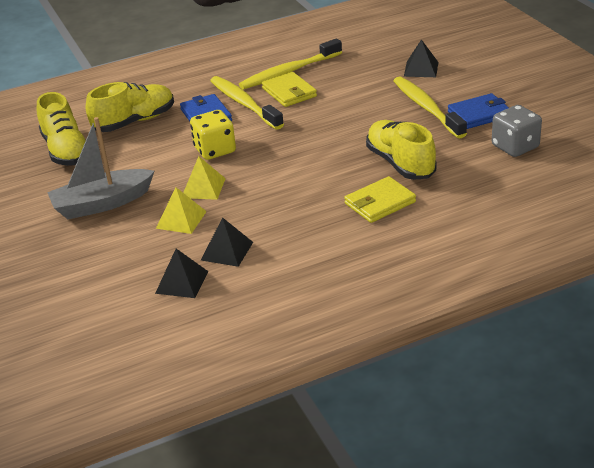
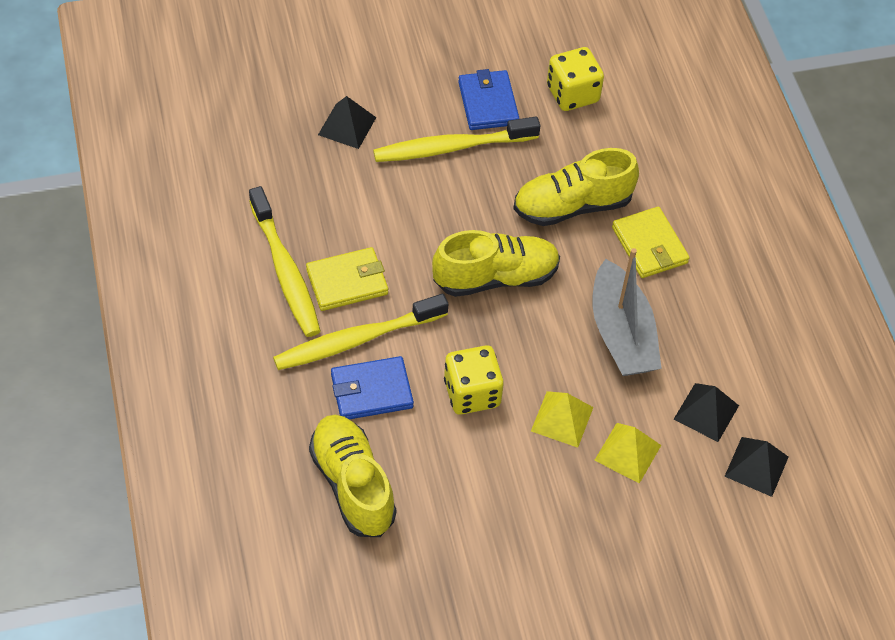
camera: 85 degrees left, 20 degrees up
(66, 150) = (404, 583): yellow shoe -> yellow shoe (495, 277)
(102, 204) = (564, 542): grey boat -> grey boat (621, 334)
(515, 147) = (572, 94): grey dice -> yellow dice

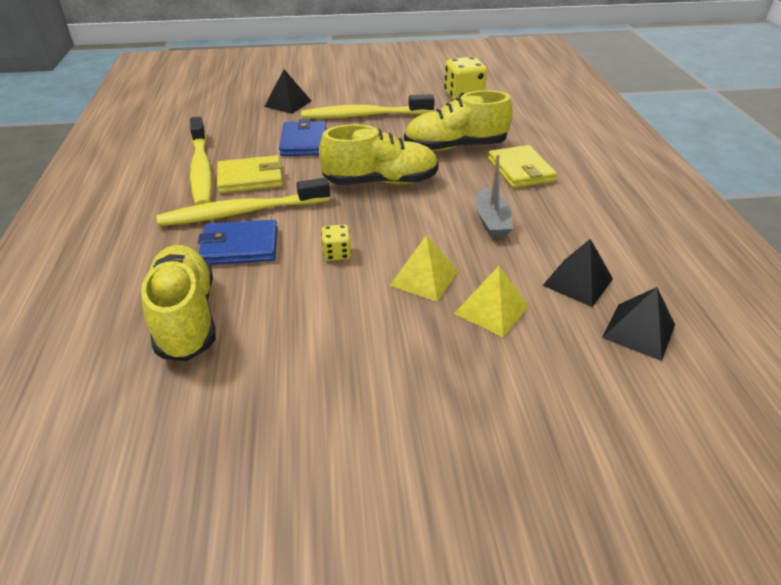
camera: 10 degrees right, 15 degrees down
(472, 393) = (337, 253): yellow dice -> yellow dice, size x0.54
(488, 103) = (398, 98): blue wallet -> blue wallet (304, 142)
(621, 334) = (491, 221): grey boat -> grey boat, size x0.59

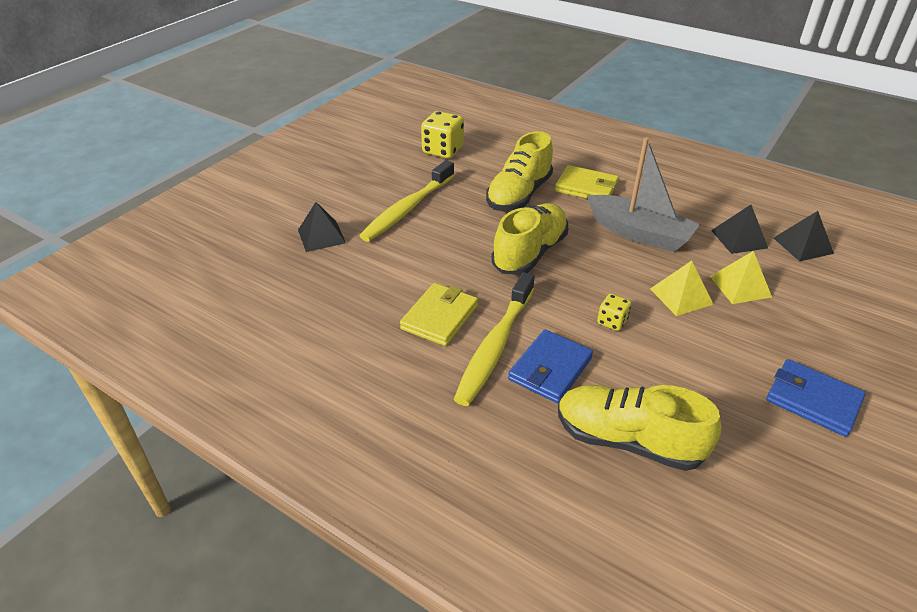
camera: 50 degrees left, 0 degrees up
(201, 169) = (384, 340): yellow toothbrush -> none
(304, 142) = (412, 260): blue wallet -> blue wallet (813, 400)
(491, 221) = (639, 233): grey boat -> grey boat, size x1.70

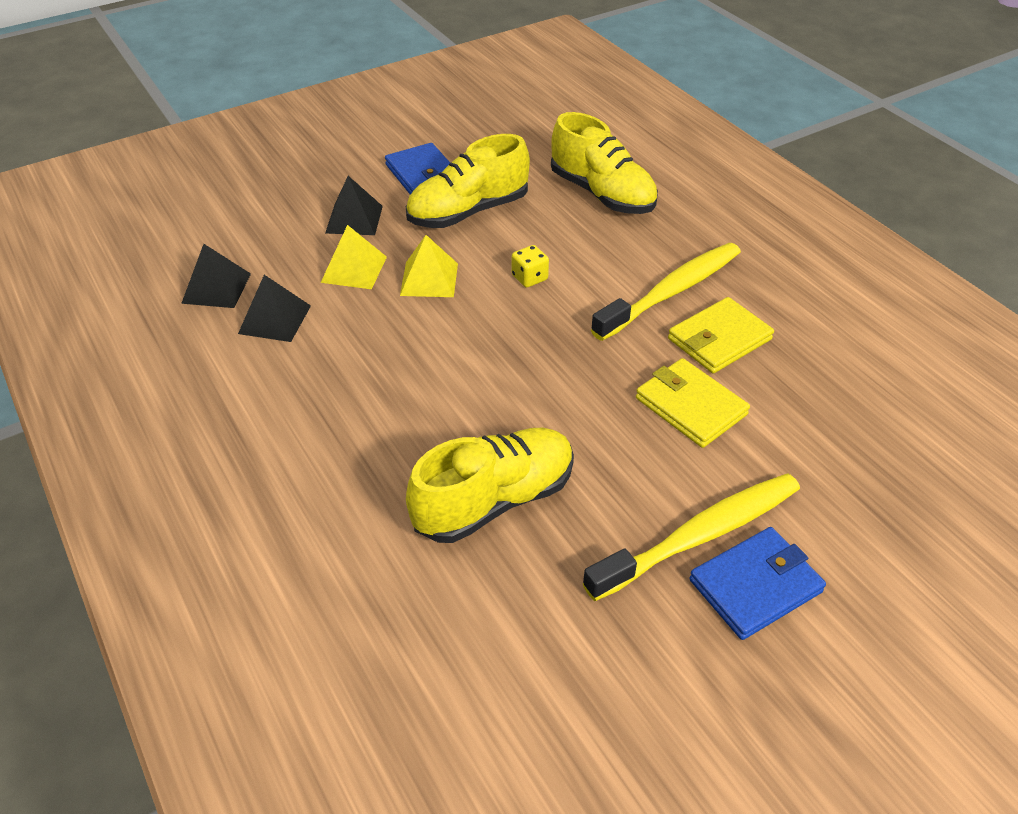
camera: 155 degrees left, 5 degrees up
(321, 236) = (861, 523): black pyramid -> black pyramid (354, 219)
(443, 150) = (561, 694): yellow dice -> none
(530, 253) = (556, 387): yellow shoe -> yellow shoe (468, 212)
(550, 369) = (628, 257): blue wallet -> blue wallet (755, 586)
(586, 187) = (373, 477): yellow wallet -> yellow wallet (691, 406)
(639, 233) = (386, 367): grey boat -> none

